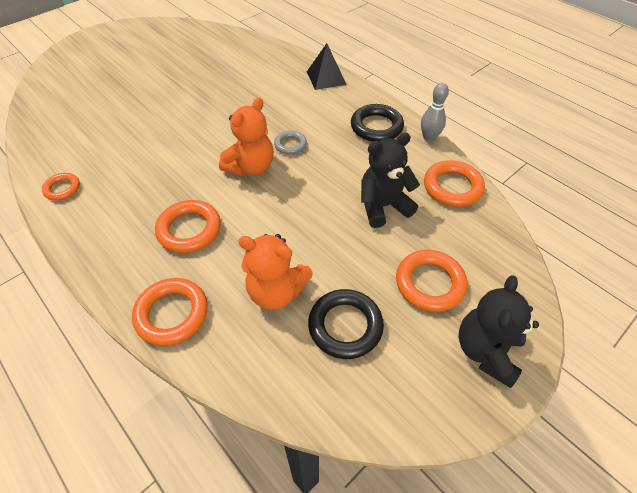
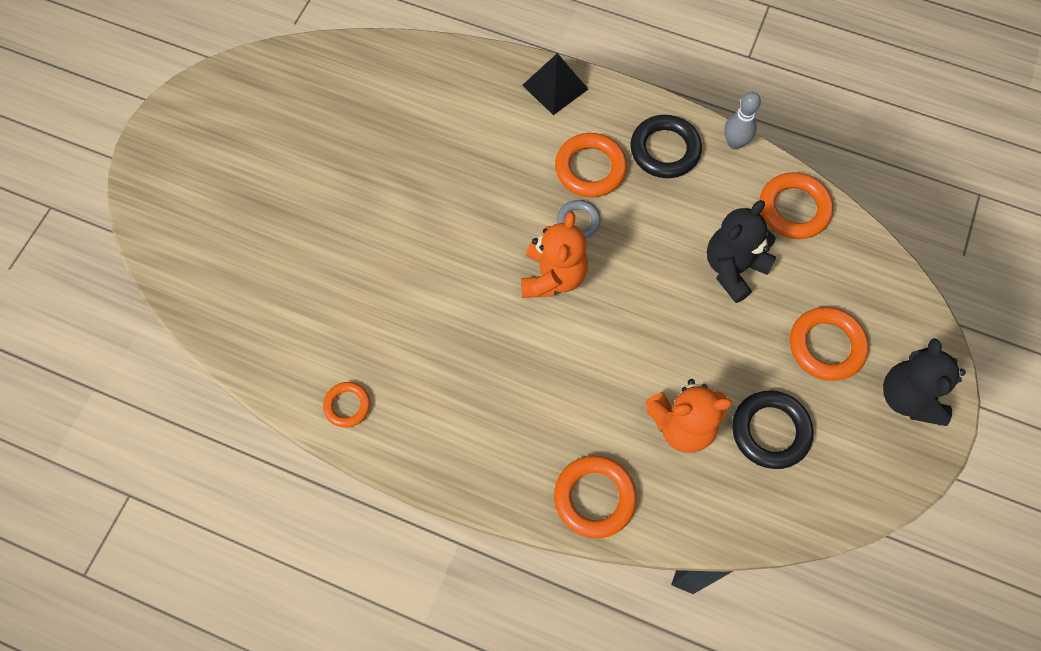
camera: 25 degrees left, 15 degrees up
(189, 229) = (541, 393): orange ring -> orange ring (590, 168)

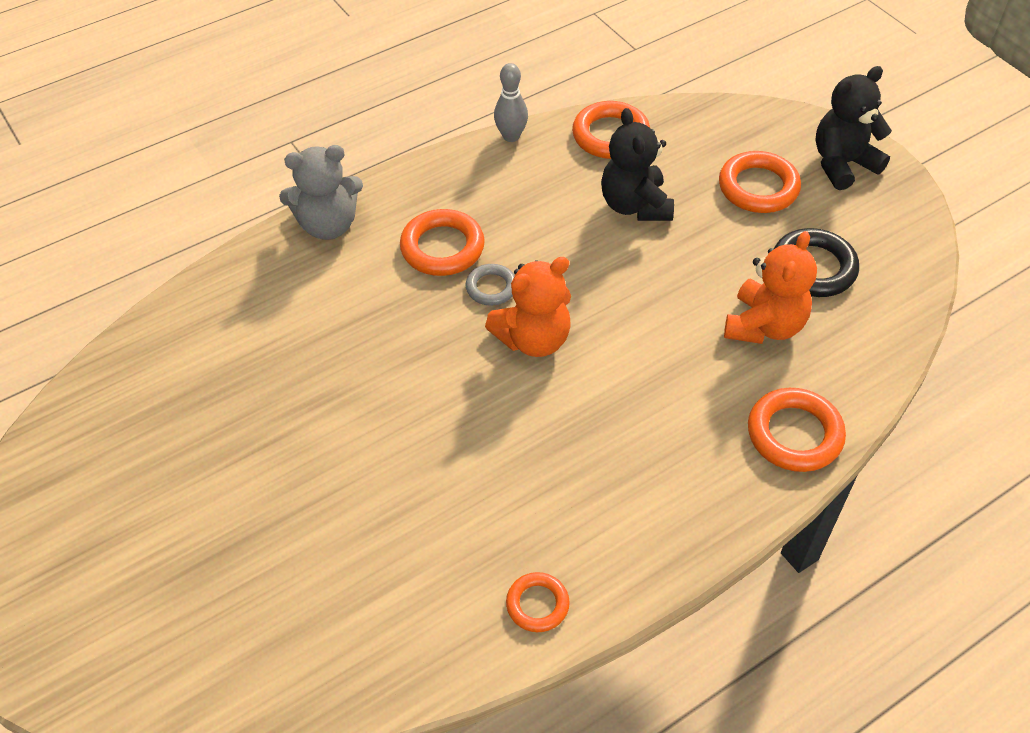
camera: 55 degrees left, 15 degrees down
(553, 276) = (533, 339): orange teddy bear -> orange teddy bear turned 105 degrees clockwise
(555, 87) = (328, 225): black pyramid -> grey teddy bear
(665, 150) = (474, 185): black ring -> none
(908, 397) = (842, 164): black teddy bear -> black teddy bear turned 120 degrees clockwise

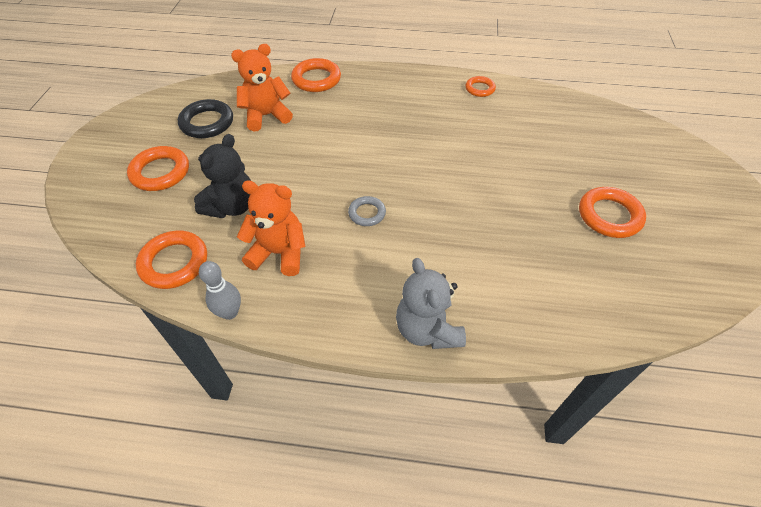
camera: 140 degrees left, 0 degrees up
(328, 225) = (427, 329): grey teddy bear -> grey teddy bear turned 135 degrees counterclockwise
(442, 247) = (368, 257): orange ring -> orange ring (609, 216)
(533, 339) = (375, 174): orange teddy bear -> orange teddy bear (279, 253)
(842, 164) = (104, 155): black teddy bear -> none

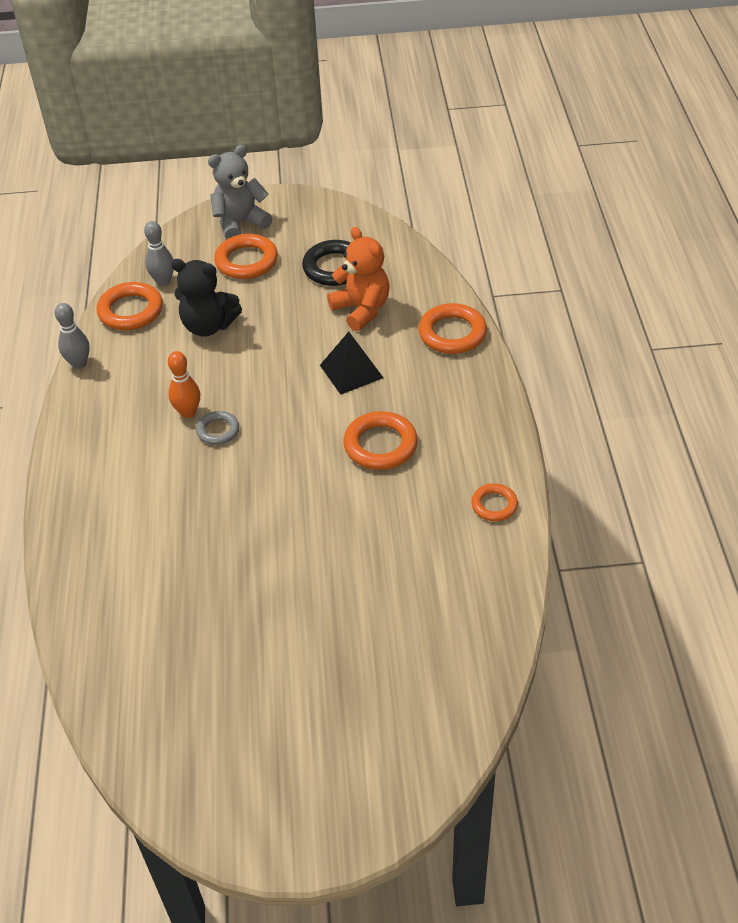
camera: 80 degrees right, 5 degrees down
(147, 233) = (163, 281): none -> grey bowling pin
(279, 253) = (152, 377): orange teddy bear -> none
(331, 130) = (351, 371): none -> black pyramid
(337, 231) = (188, 412): none -> orange bowling pin
(427, 329) = (71, 505): grey teddy bear -> grey teddy bear (240, 223)
(609, 216) = (257, 665): orange ring -> orange ring (380, 445)

